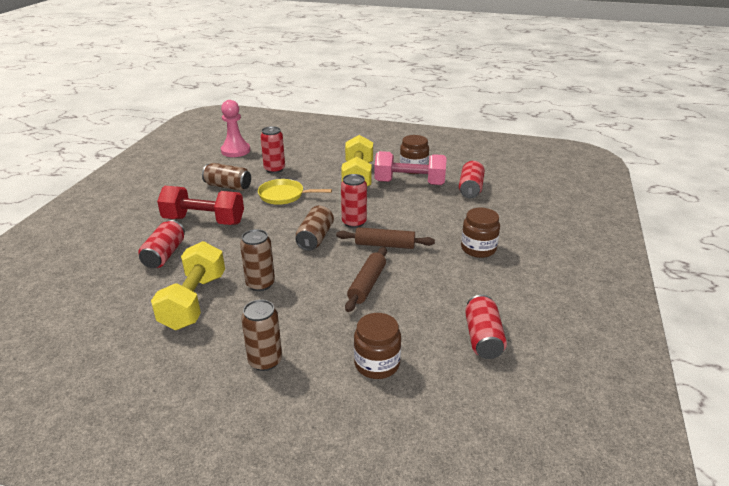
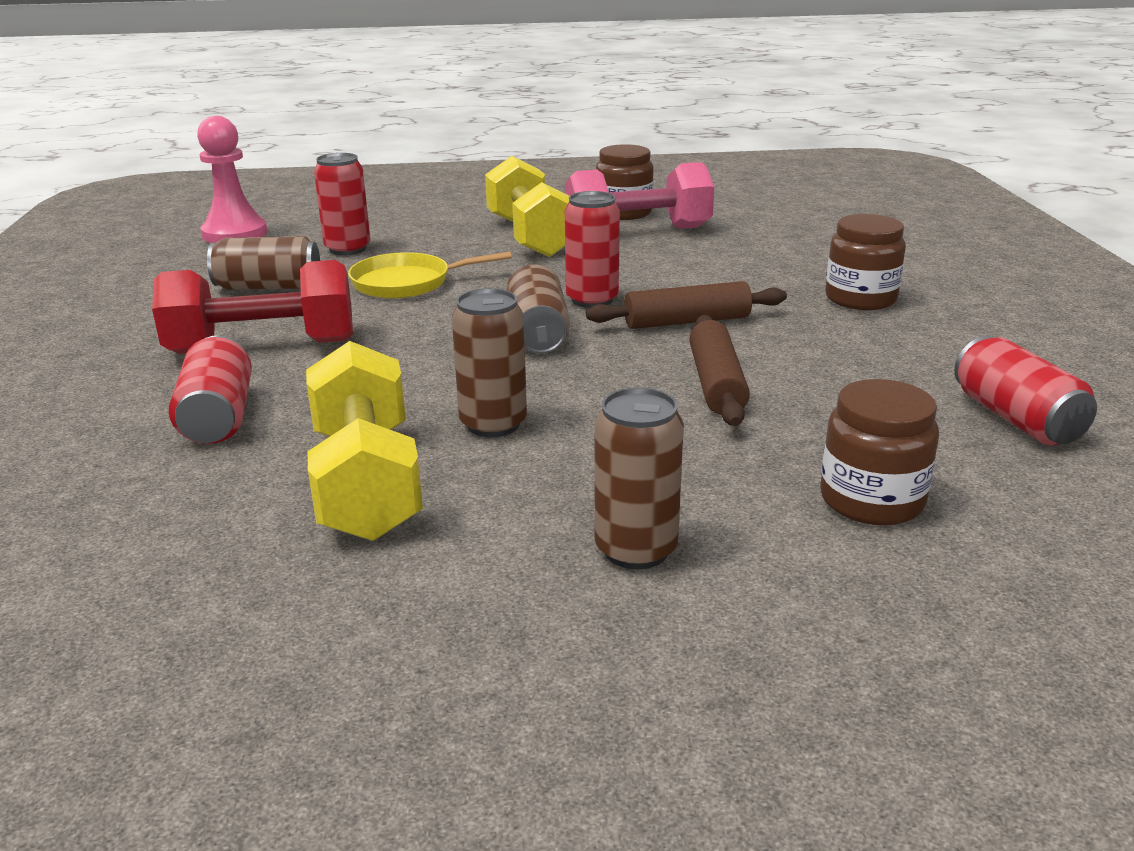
camera: 20 degrees left, 5 degrees down
(470, 189) = (755, 225): red can -> none

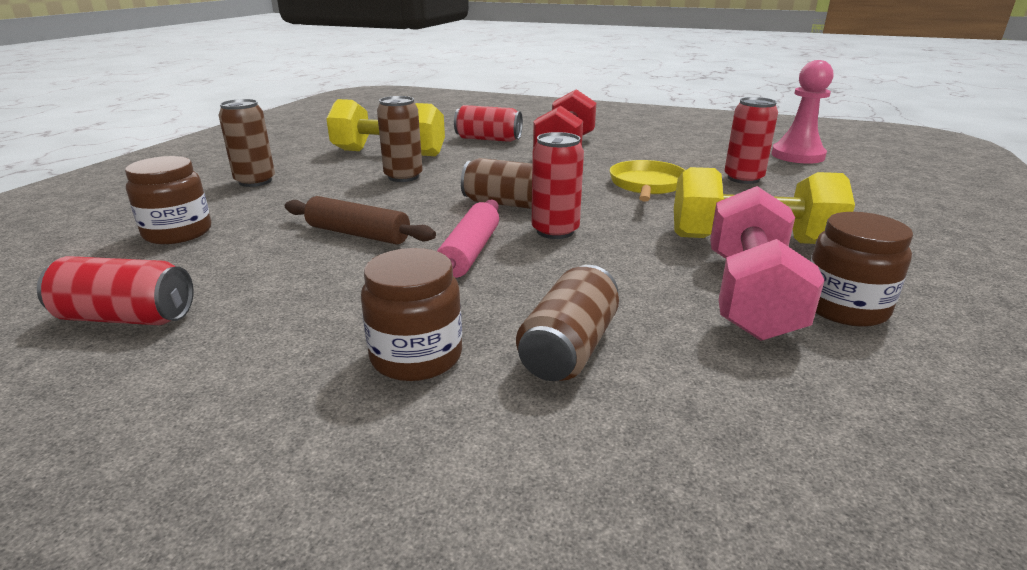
camera: 115 degrees right, 0 degrees up
(268, 287) = (667, 156): brown can -> brown can (569, 348)
(687, 321) = (469, 252): brown rolling pin -> pink rolling pin

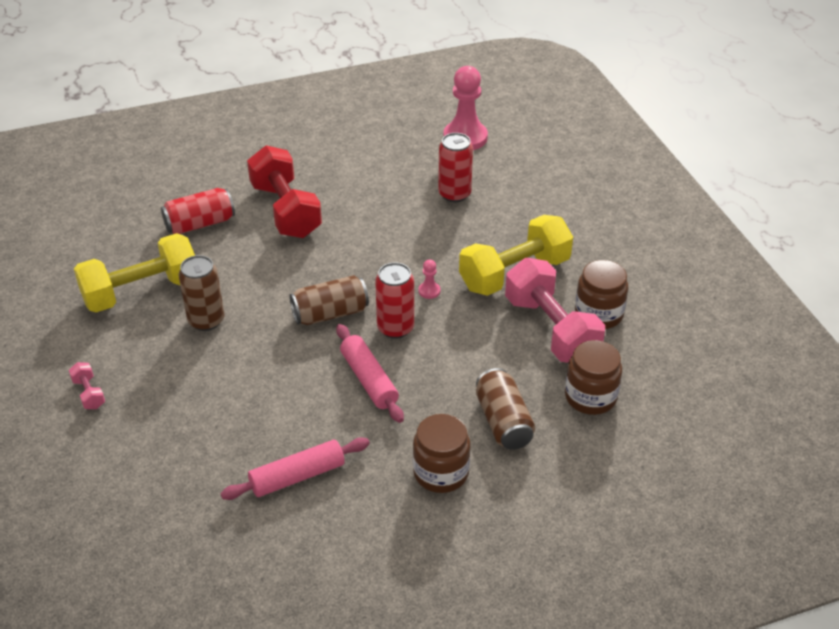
camera: 40 degrees left, 15 degrees up
(126, 317) = (247, 552): red can -> none
(178, 233) = (140, 479): brown jar -> brown jar (590, 397)
(255, 181) = (89, 393): brown can -> pink dumbbell
(280, 286) = (297, 476): none -> pink rolling pin
(358, 234) = (273, 404): brown rolling pin -> none
(629, 221) = (429, 291): none -> pink pawn
(647, 185) = (399, 237): yellow pan -> none

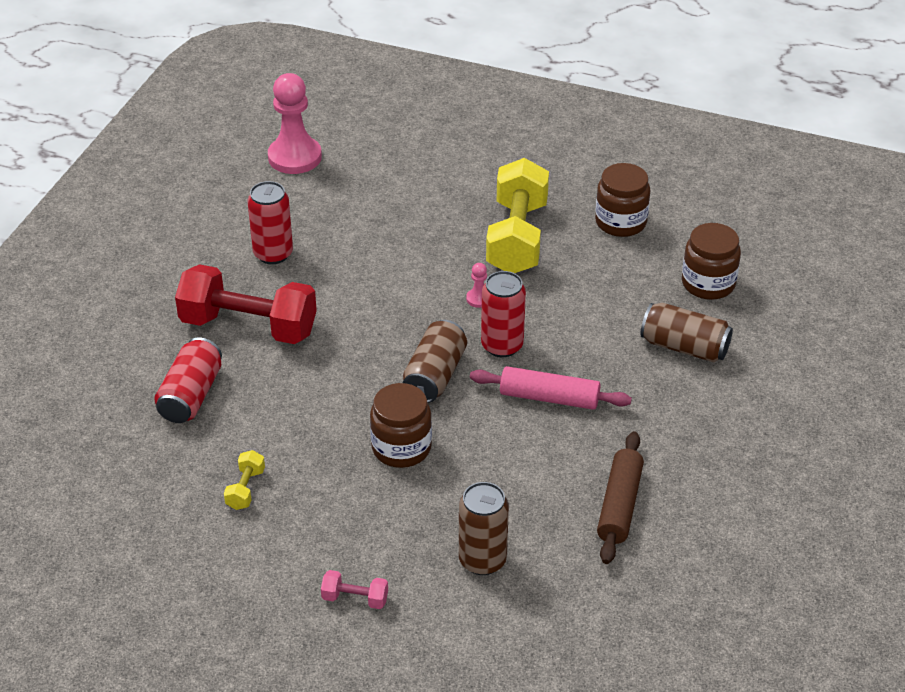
camera: 50 degrees left, 0 degrees up
(141, 292) = (245, 489): yellow dumbbell -> yellow dumbbell, size x0.42
(206, 320) = (346, 463): brown can -> brown can (482, 560)
(297, 476) = (619, 505): pink rolling pin -> brown rolling pin
(441, 472) = (703, 415): brown jar -> brown jar (401, 448)
(454, 194) = (367, 210): red can -> red can (273, 254)
(551, 330) = (609, 258): pink dumbbell -> none

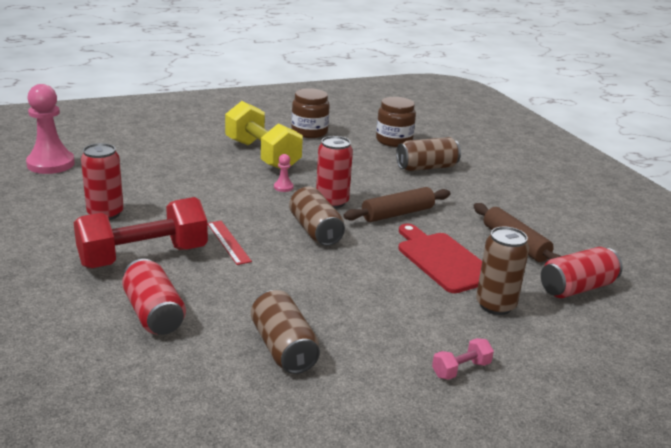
camera: 45 degrees left, 15 degrees down
(245, 489) = (283, 348): yellow dumbbell -> brown can
(338, 347) = (228, 242): none -> red ruler
(401, 448) = (353, 274): brown jar -> none
(509, 482) = (443, 260): none -> red cutting board
(549, 398) = (397, 214): pink rolling pin -> brown rolling pin
(596, 593) = (577, 288): none -> red can

